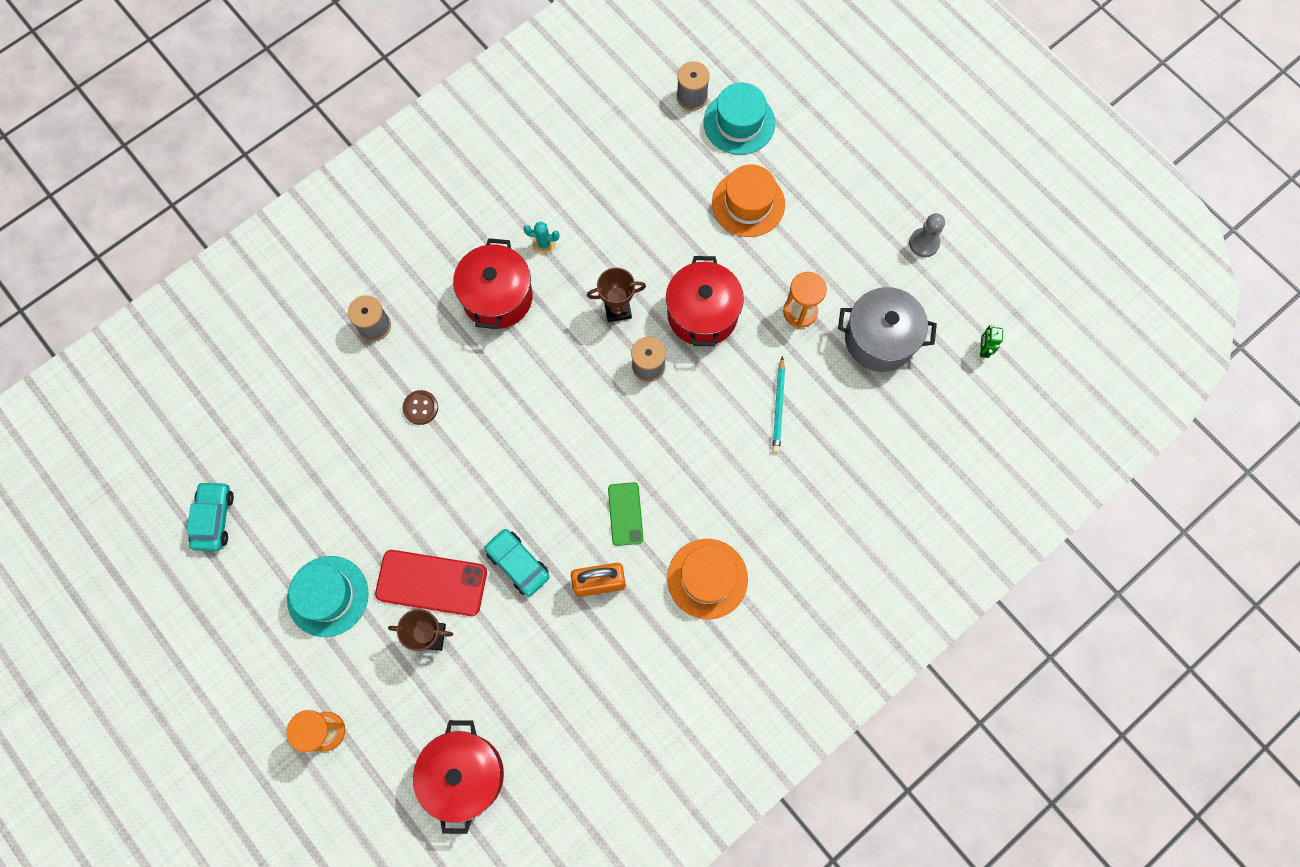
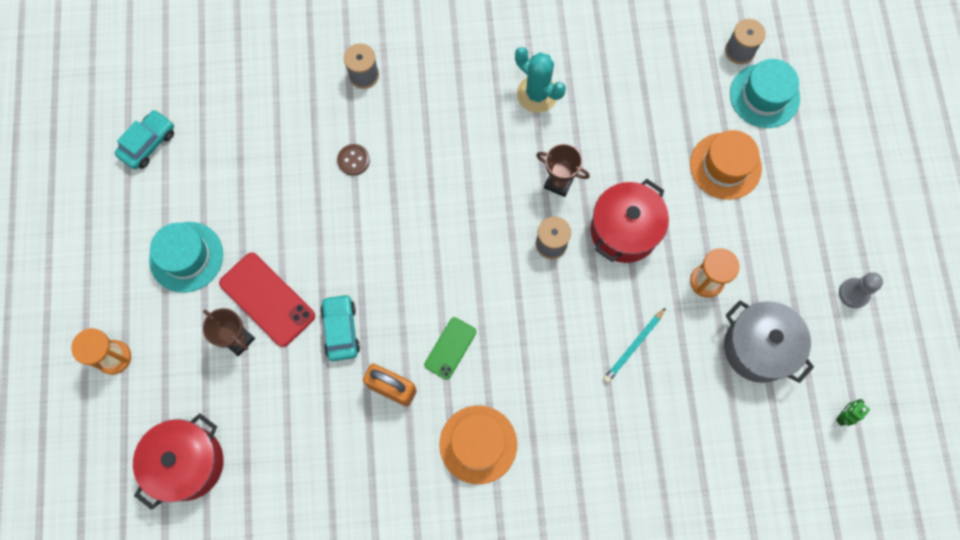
camera: 35 degrees right, 0 degrees up
(497, 297) = (471, 113): red pot -> none
(544, 244) = (537, 94): turquoise cactus -> turquoise cactus, size x1.85

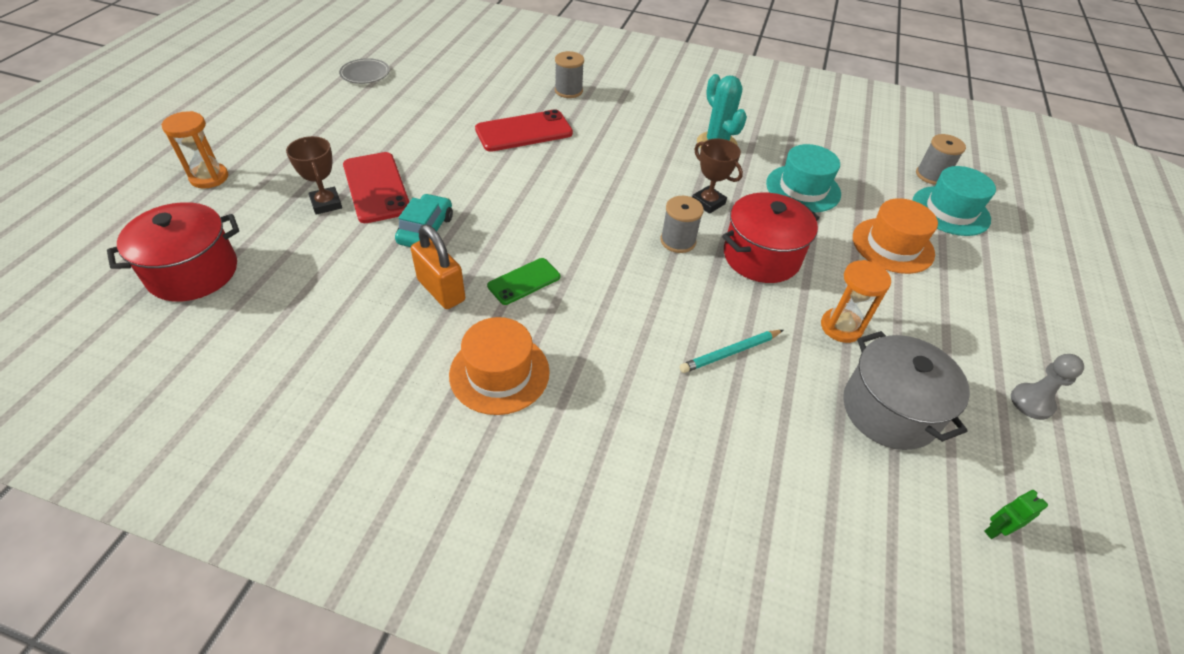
camera: 20 degrees right, 25 degrees down
(148, 143) = (365, 74): turquoise car -> grey plate
(186, 257) = (333, 140): turquoise hat -> turquoise hat (803, 188)
(353, 160) = (524, 131): brown button -> red phone

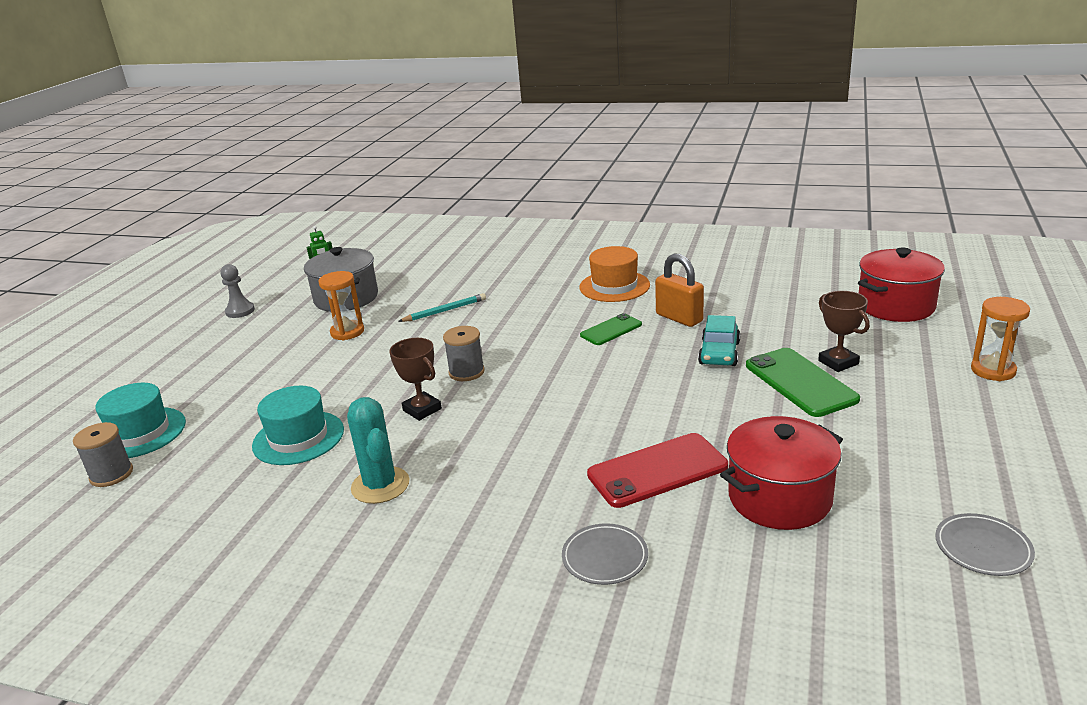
camera: 175 degrees left, 20 degrees down
(376, 187) = (800, 382): red phone -> green phone
(568, 91) = (605, 557): grey spool -> grey plate
(761, 257) = (388, 369): red pot -> red pot (779, 498)
(892, 245) = (245, 392): orange hat -> none

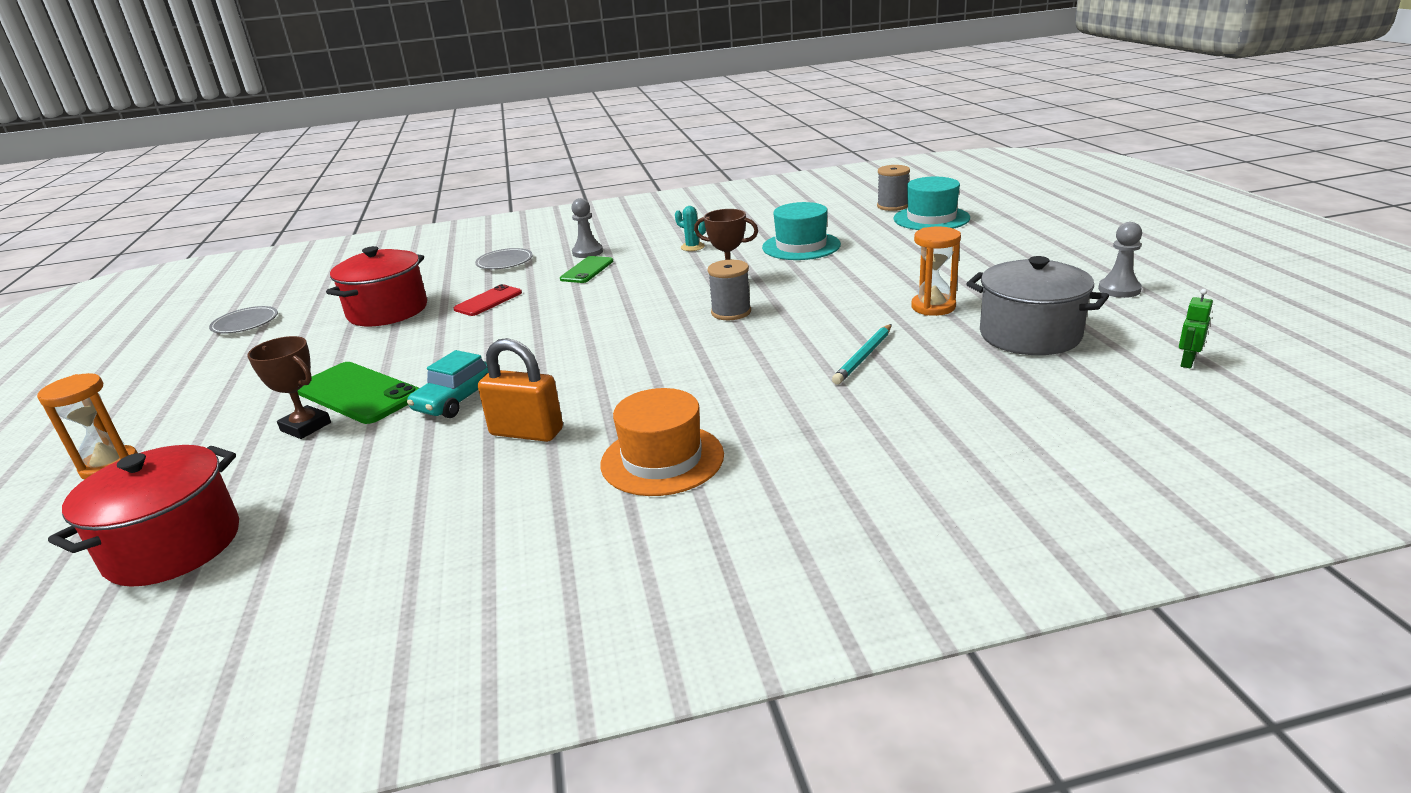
camera: 150 degrees right, 0 degrees up
(380, 485) = (692, 247): turquoise cactus -> turquoise cactus, size x0.54
(491, 532) = (587, 252): none -> grey pawn
(611, 330) = (611, 392): green phone -> green phone (587, 270)
(657, 470) = (488, 301): red phone -> red phone, size x0.60
(719, 353) = (456, 400): turquoise car -> turquoise car turned 135 degrees counterclockwise

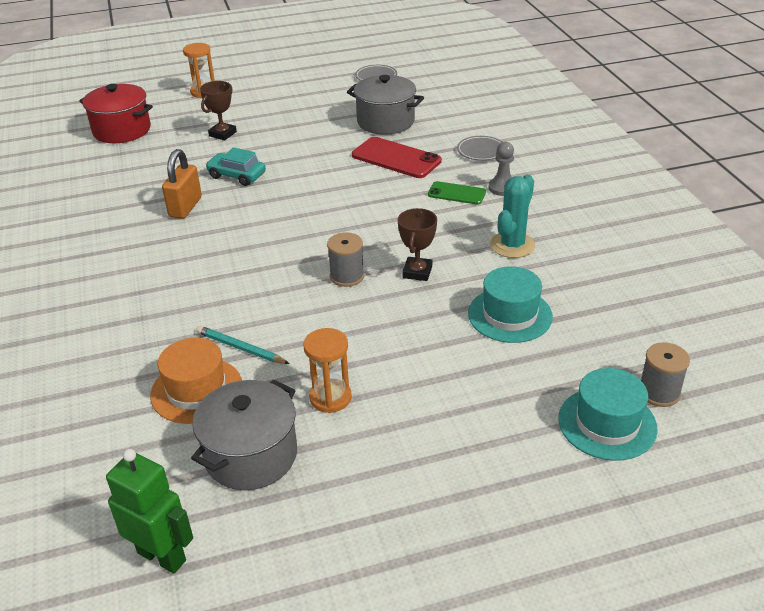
camera: 85 degrees right, 10 degrees up
(358, 393) = (258, 140): green phone -> none
(388, 311) = (385, 121): red pot -> grey pot
(488, 301) = (396, 158): red phone -> red phone, size x1.66
(662, 459) = (132, 260): orange hat -> orange hat (196, 390)
(692, 247) = (512, 245): turquoise cactus -> turquoise cactus, size x1.85
(1119, 289) = (345, 553): grey pawn -> none
(1187, 362) = (162, 556): green robot -> green robot, size x2.06

